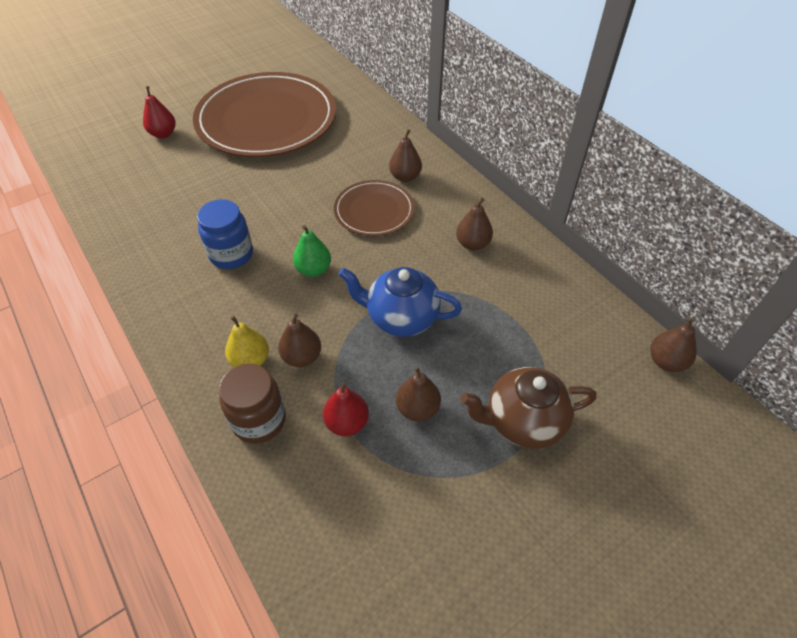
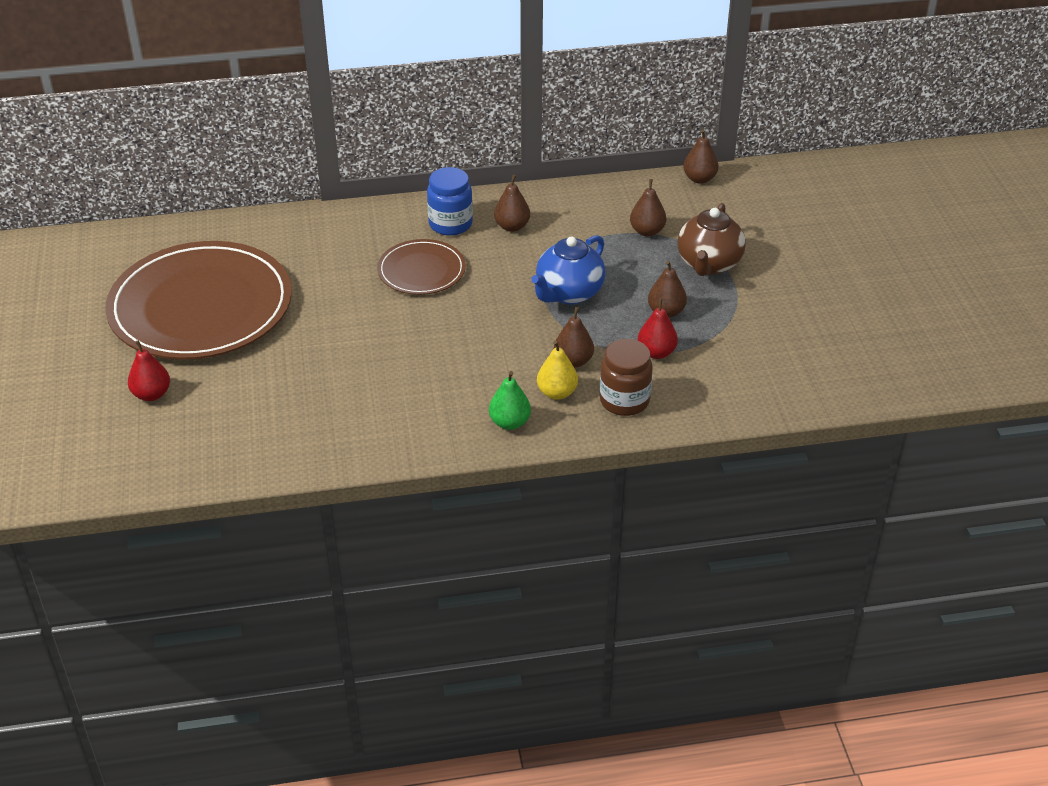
camera: 65 degrees left, 10 degrees down
(231, 254) = (411, 378): blue jar -> blue jar (450, 224)
(313, 269) = (473, 329): green pear -> green pear (509, 422)
(405, 177) = (388, 237): brown pear -> brown pear (647, 231)

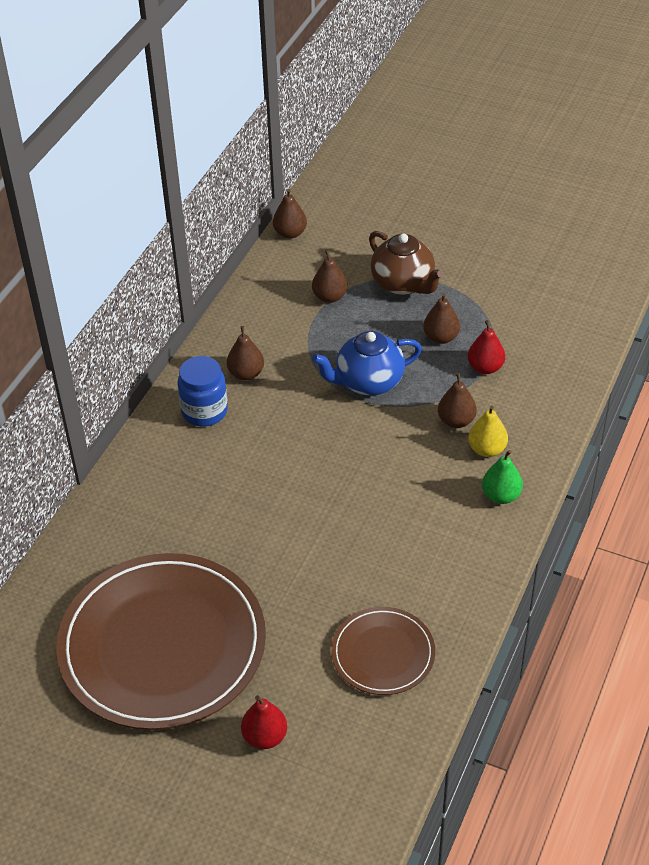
camera: 55 degrees left, 5 degrees up
(421, 270) = (253, 461): brown plate -> brown plate (383, 653)
(568, 293) = (368, 382): blue teapot -> blue teapot turned 90 degrees clockwise
(624, 401) = (527, 414): brown jar -> none

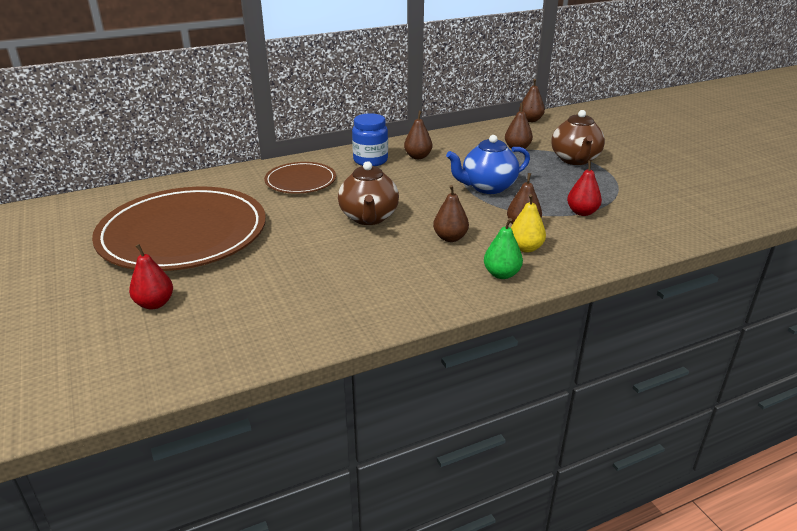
camera: 40 degrees right, 15 degrees down
(311, 500) = (369, 218): none -> brown teapot
(368, 382) = (487, 187): blue teapot -> blue teapot turned 45 degrees counterclockwise
(383, 653) = (291, 307): brown plate -> brown plate (300, 181)
(441, 337) = (568, 188): brown pear -> brown pear (450, 238)

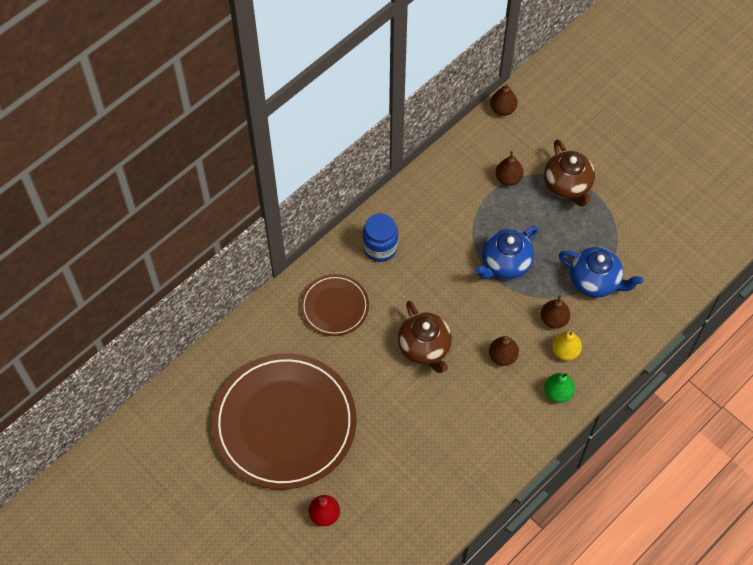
camera: 20 degrees left, 30 degrees up
(418, 157) = (421, 226): brown pear -> none
(582, 212) = (595, 281): red pear -> blue teapot

